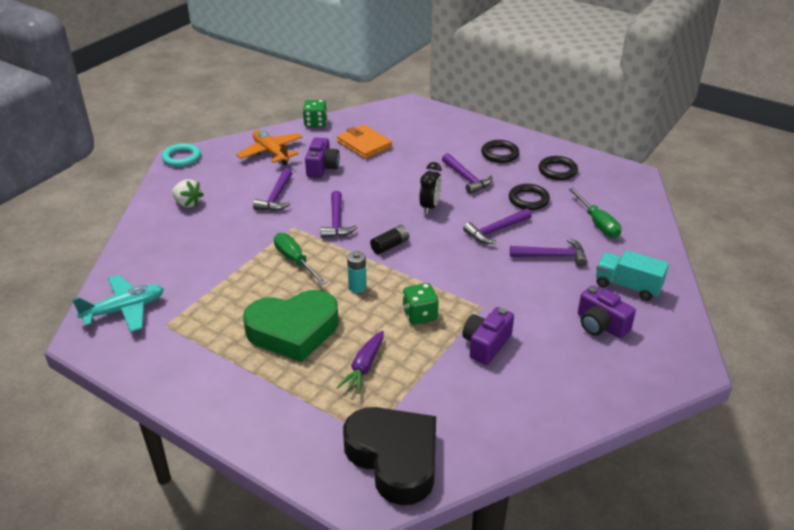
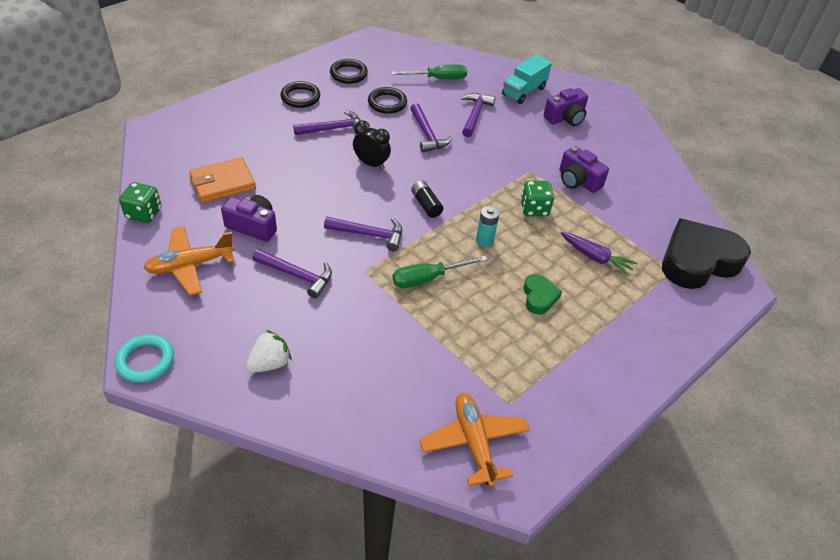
camera: 80 degrees left, 10 degrees up
(125, 310) = (474, 442): turquoise plane -> orange plane
(293, 331) = (539, 297): green heart -> green heart, size x0.47

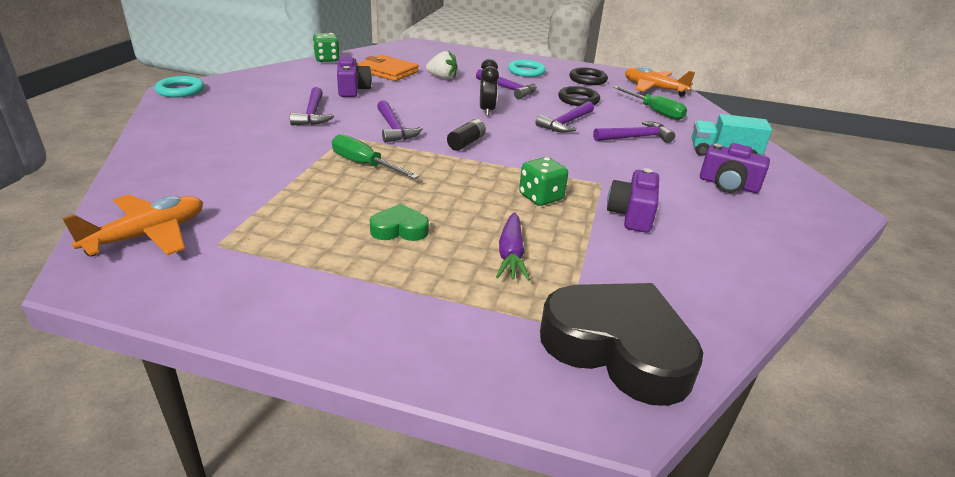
camera: 60 degrees right, 15 degrees down
(190, 265) = (288, 81): orange plane -> orange plane (653, 88)
(270, 363) = (203, 126): white strawberry -> white strawberry (442, 78)
(300, 97) = (526, 71): black ring -> turquoise ring
(484, 240) = (453, 180): turquoise battery -> none
(539, 297) = (399, 229): green heart -> green heart turned 150 degrees counterclockwise

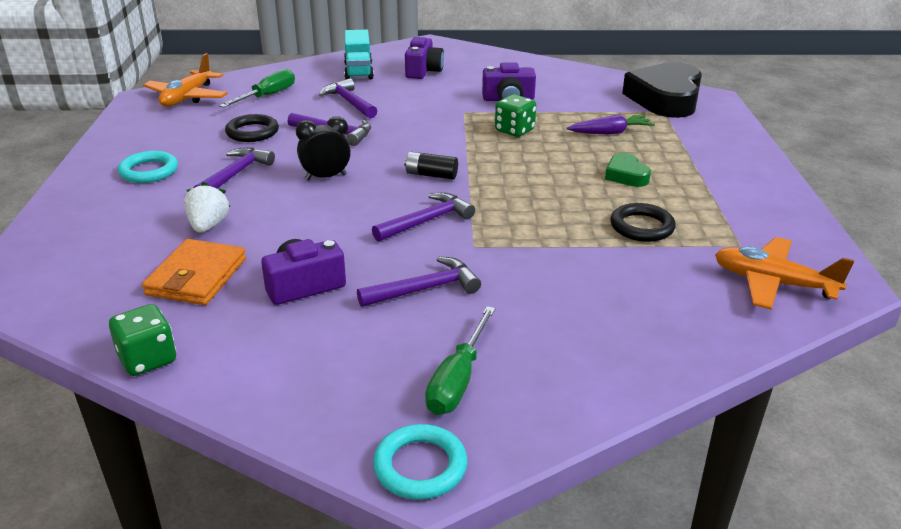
camera: 105 degrees left, 0 degrees up
(364, 165) = (533, 216): green screwdriver -> green screwdriver (458, 380)
(587, 79) = (168, 132): black ring -> black ring (641, 227)

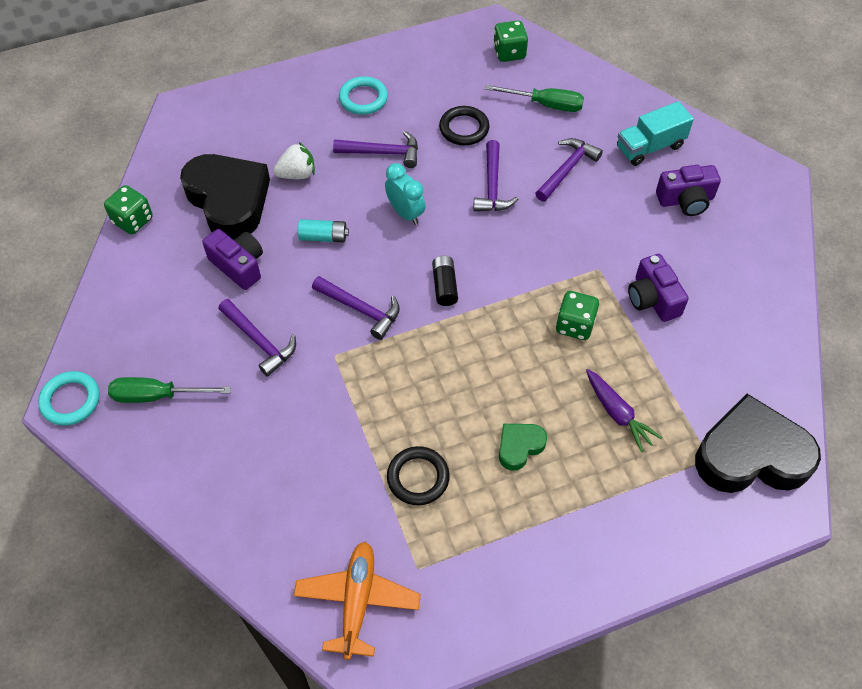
camera: 70 degrees right, 25 degrees up
(187, 97) = (509, 53): orange plane -> green dice
(197, 277) = (229, 200): orange wallet -> black heart
(313, 225) = (323, 237): none -> turquoise battery
(326, 177) = (405, 213): black clock -> turquoise clock

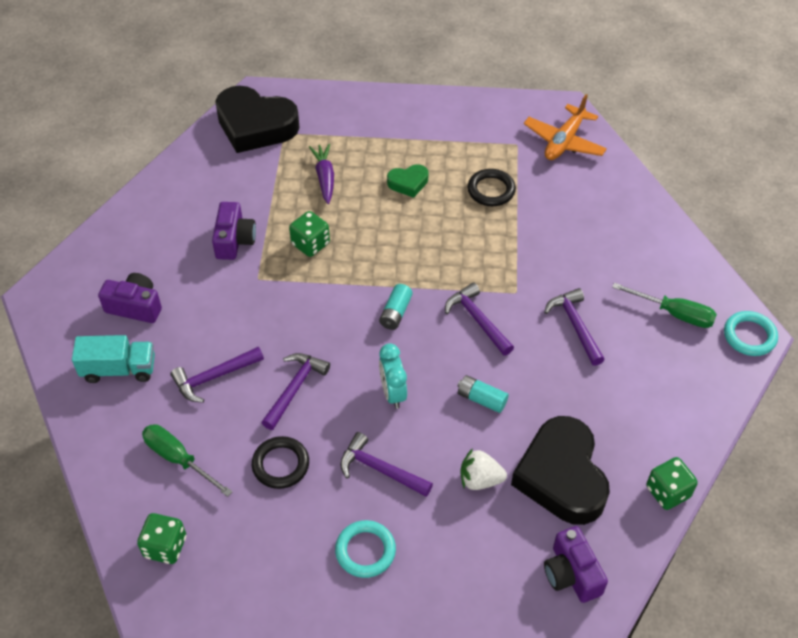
camera: 155 degrees left, 5 degrees down
(238, 265) = (573, 401): purple camera -> purple camera (571, 574)
(444, 286) = (395, 313): black battery -> turquoise battery

